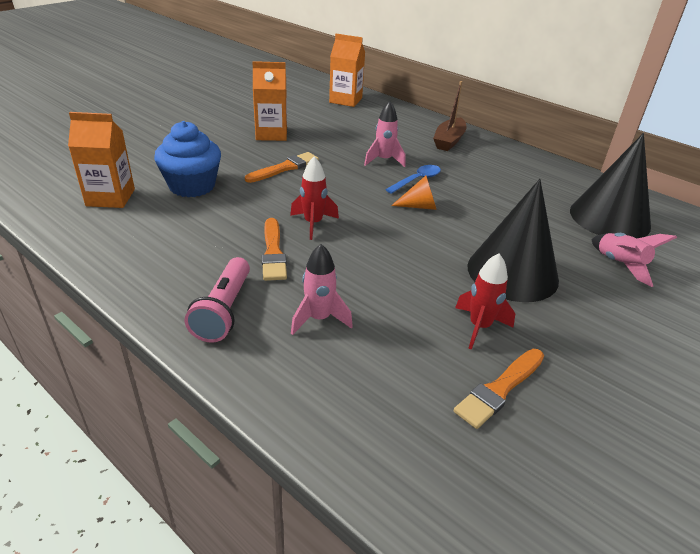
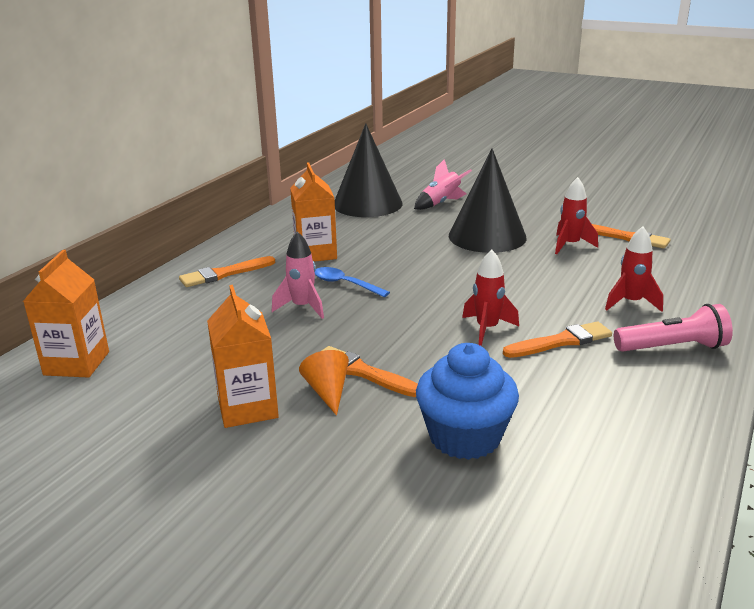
camera: 100 degrees left, 10 degrees down
(110, 197) = (554, 506): orange carton -> orange carton (315, 253)
(319, 319) = (631, 303): pink rocket -> red rocket
(419, 206) = (404, 278): orange cone -> orange cone (327, 392)
(449, 141) = (224, 274): brown boat -> orange brush

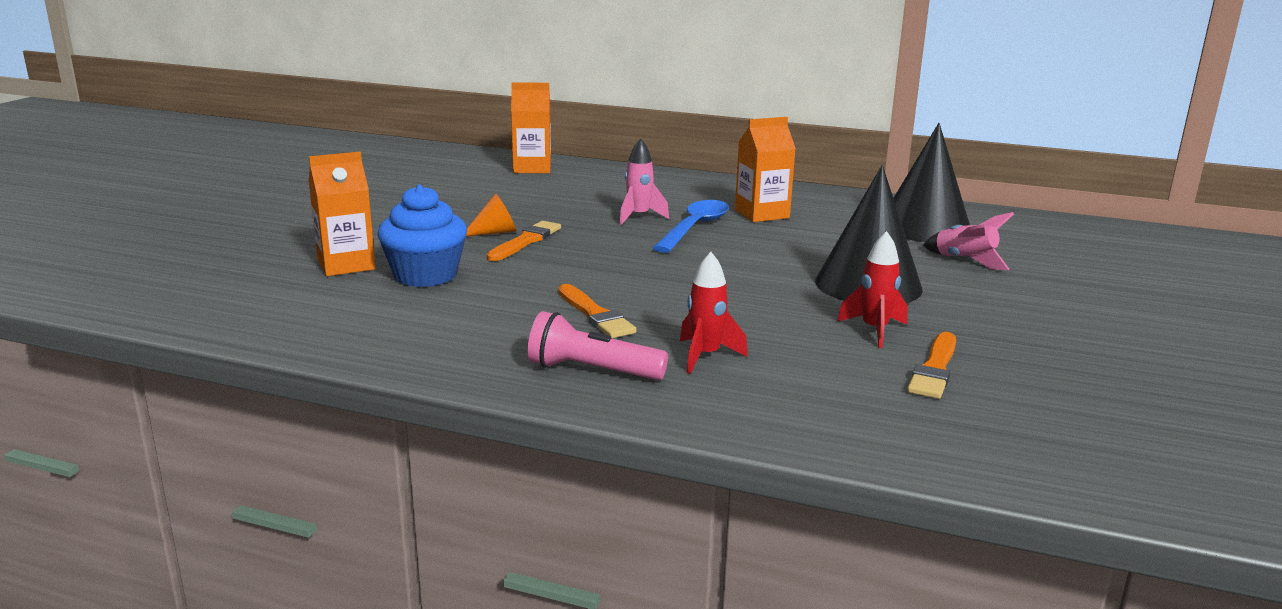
camera: 80 degrees right, 5 degrees down
(224, 274) = (696, 189): orange brush -> none
(247, 408) = (472, 213): orange carton -> orange carton (346, 265)
(345, 284) = (694, 228): blue spoon -> blue spoon, size x1.56
(487, 329) = (615, 283): red rocket -> none
(673, 348) = (592, 371): pink flashlight -> pink flashlight turned 120 degrees clockwise

